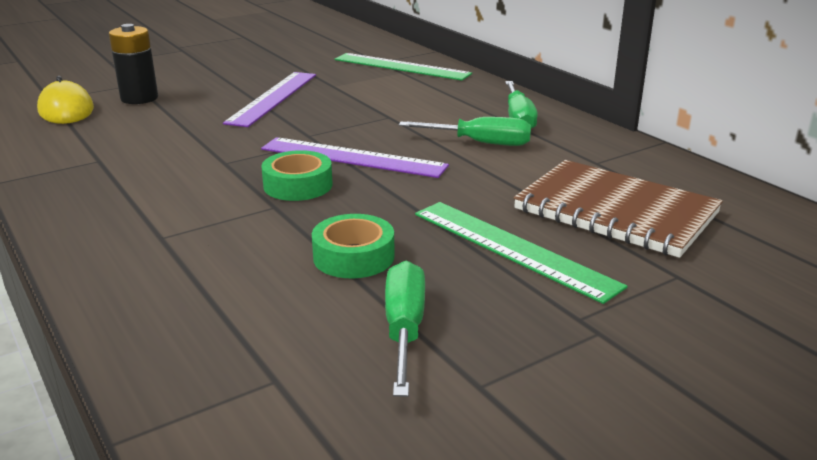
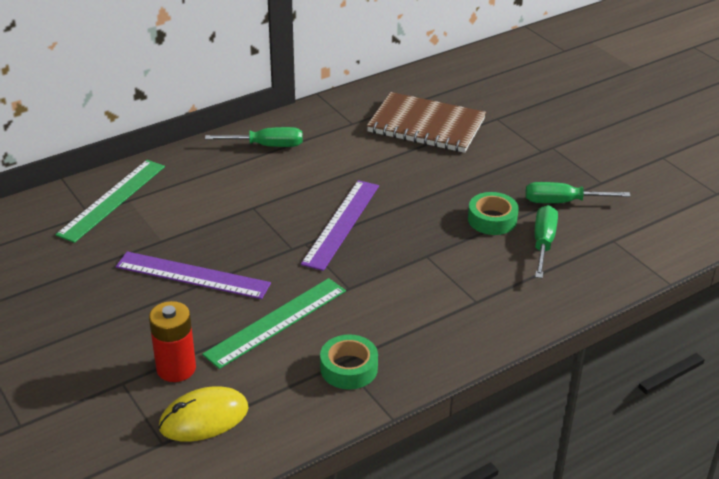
camera: 90 degrees left, 10 degrees up
(139, 98) = (176, 368): black battery -> red battery
(298, 185) = (392, 247): green tape -> green tape (349, 368)
(480, 143) = (316, 166): green screwdriver -> green screwdriver (543, 243)
(513, 248) = (475, 164): green ruler -> green ruler (276, 322)
(615, 212) = (426, 126): brown notebook -> brown notebook turned 75 degrees clockwise

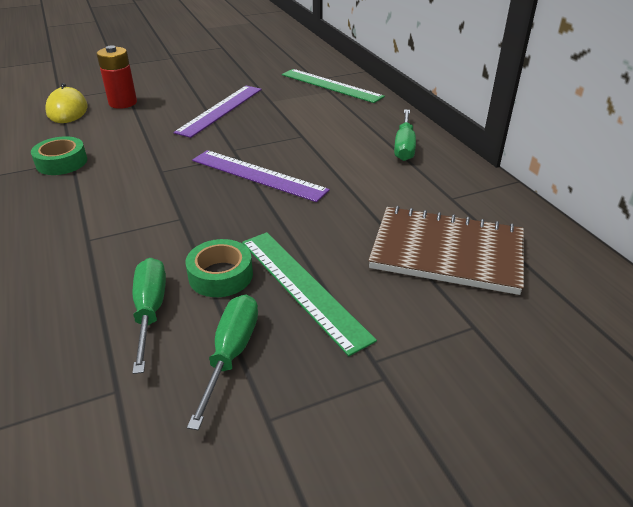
camera: 100 degrees right, 0 degrees up
(276, 322) = (142, 137): green ruler -> green ruler (303, 287)
(426, 126) = (447, 252): brown notebook -> brown notebook turned 75 degrees clockwise
(543, 243) = (150, 311): green screwdriver -> green screwdriver turned 120 degrees counterclockwise

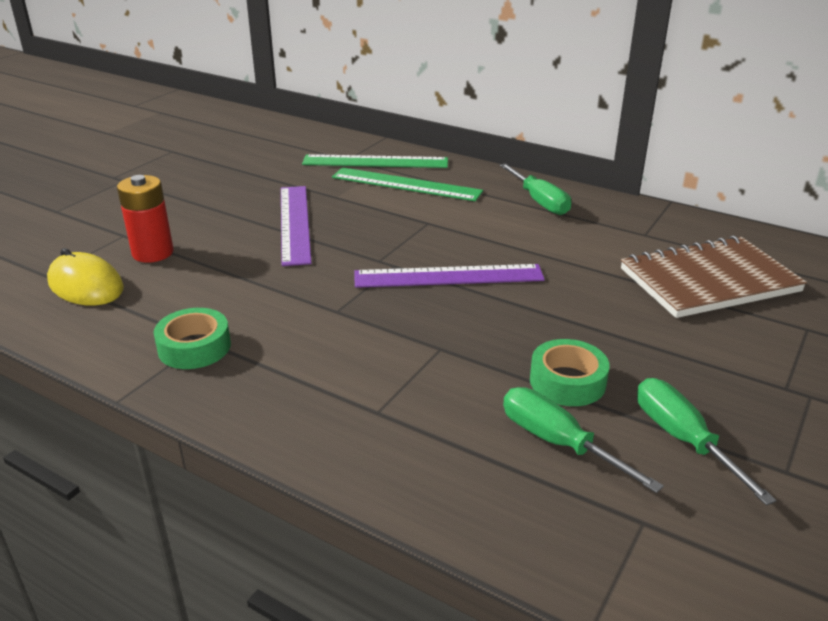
camera: 35 degrees left, 5 degrees down
(303, 287) = (650, 358): green ruler -> green ruler (406, 184)

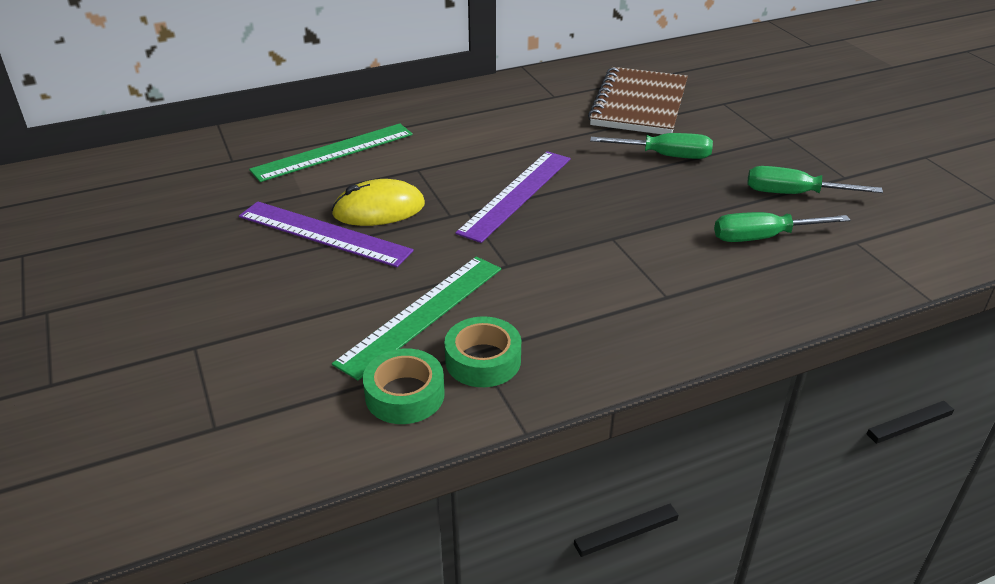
camera: 55 degrees left, 5 degrees up
(85, 285) = (278, 402): yellow mouse -> yellow mouse (379, 209)
(153, 253) = (266, 337): red battery -> none
(375, 162) = (263, 149): green ruler -> green ruler (422, 314)
(539, 201) = (451, 110): green screwdriver -> green screwdriver (664, 156)
(567, 381) = (702, 205): green tape -> green tape (405, 395)

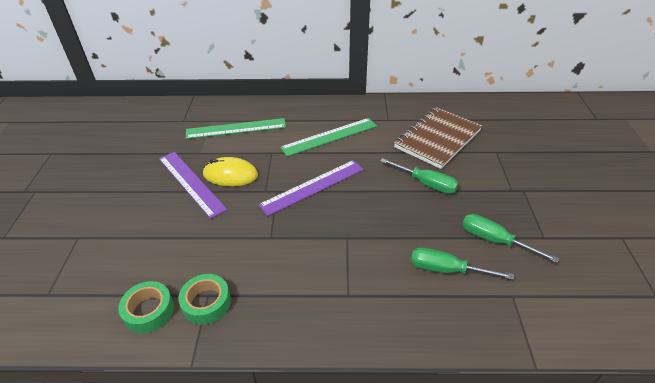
camera: 25 degrees right, 5 degrees up
(422, 314) = (199, 257): green ruler -> green ruler (329, 137)

